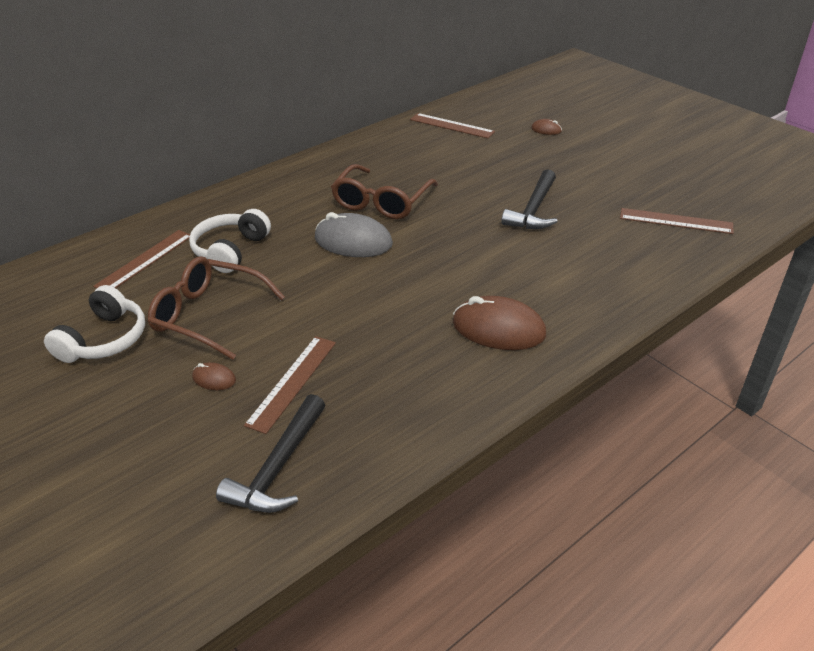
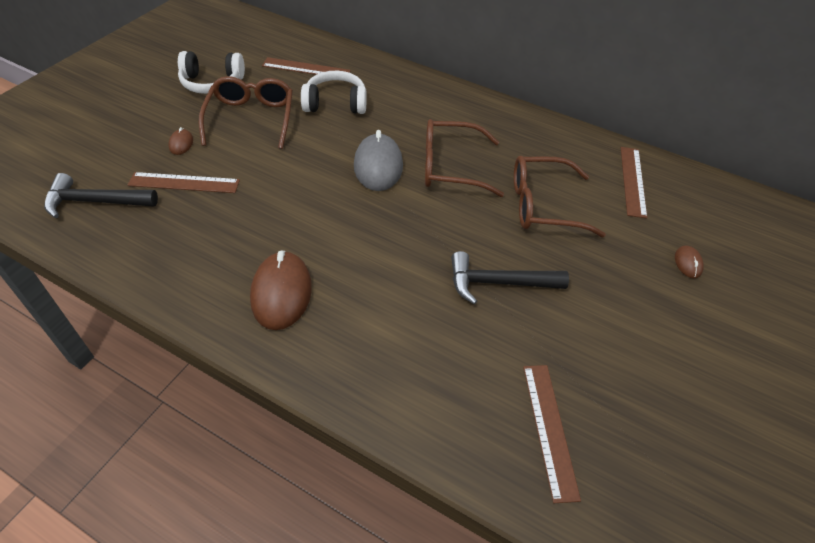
camera: 65 degrees right, 10 degrees up
(457, 169) = (543, 205): none -> brown glasses

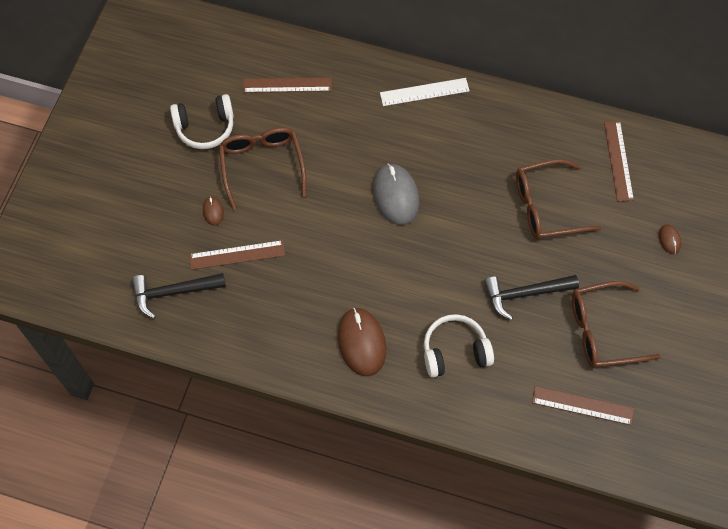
camera: 10 degrees left, 15 degrees up
(335, 103) = (332, 127): white headphones -> white headphones (455, 351)
(437, 94) = (424, 92): none -> white ruler
(451, 167) = (459, 182): brown glasses -> brown glasses (602, 331)
(550, 429) = (582, 405): brown ruler -> brown ruler turned 60 degrees counterclockwise

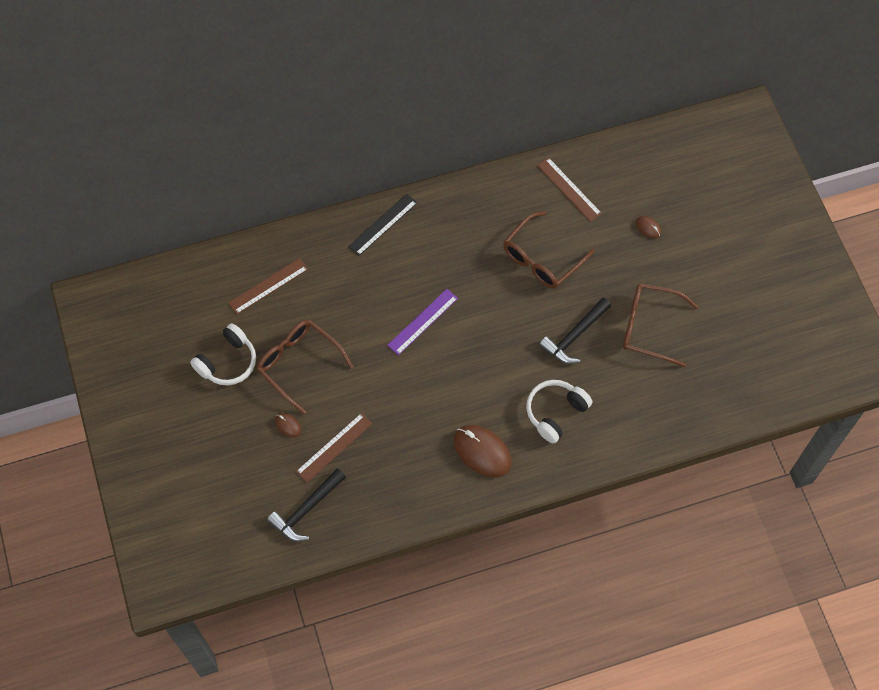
camera: 35 degrees left, 0 degrees up
(396, 195) = (422, 321): grey mouse -> purple ruler
(424, 92) = (382, 224): white ruler -> black ruler
(582, 405) = (674, 392): brown ruler -> none
(602, 331) = (649, 327): brown glasses -> brown glasses turned 60 degrees clockwise

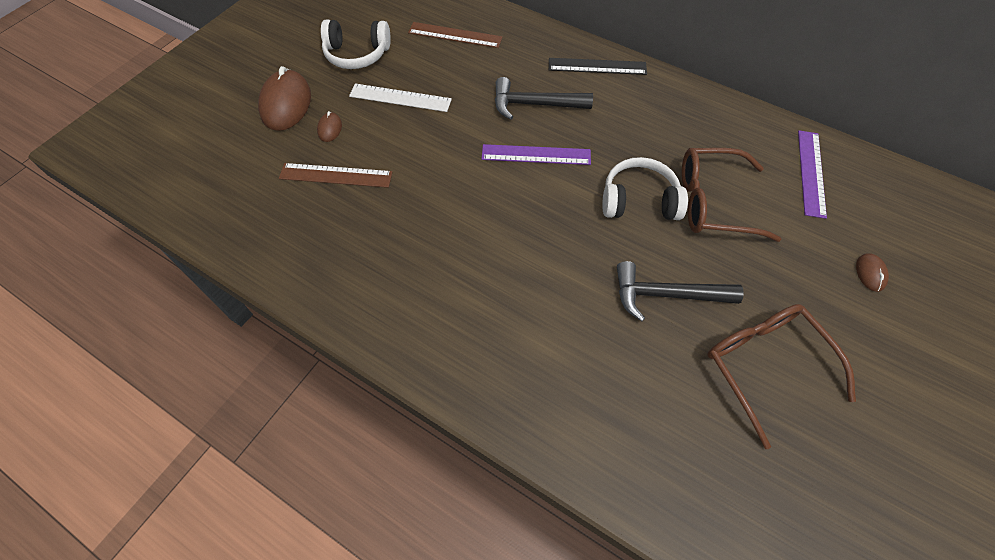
camera: 50 degrees right, 5 degrees down
(299, 364) = (400, 98): brown glasses -> white ruler
(306, 510) = (248, 197): black hammer -> black hammer (534, 104)
(482, 452) = (442, 304): brown mouse -> brown mouse (286, 104)
(555, 412) = (557, 344): white headphones -> white headphones (639, 201)
(569, 189) = (811, 172): brown ruler -> purple ruler

